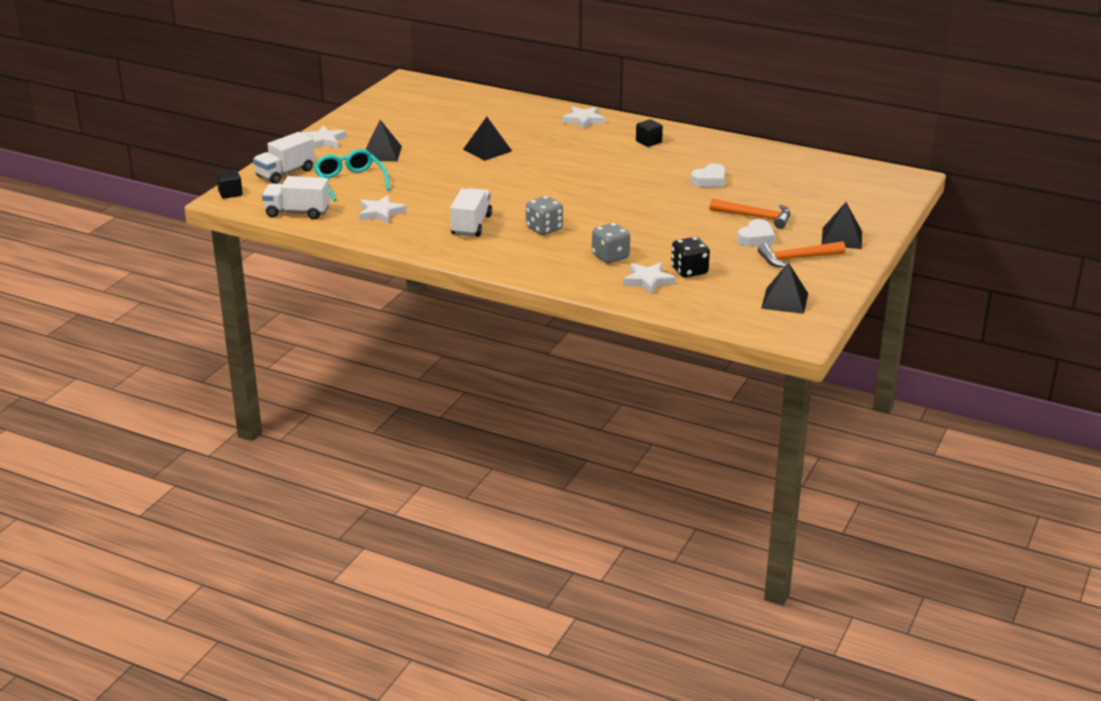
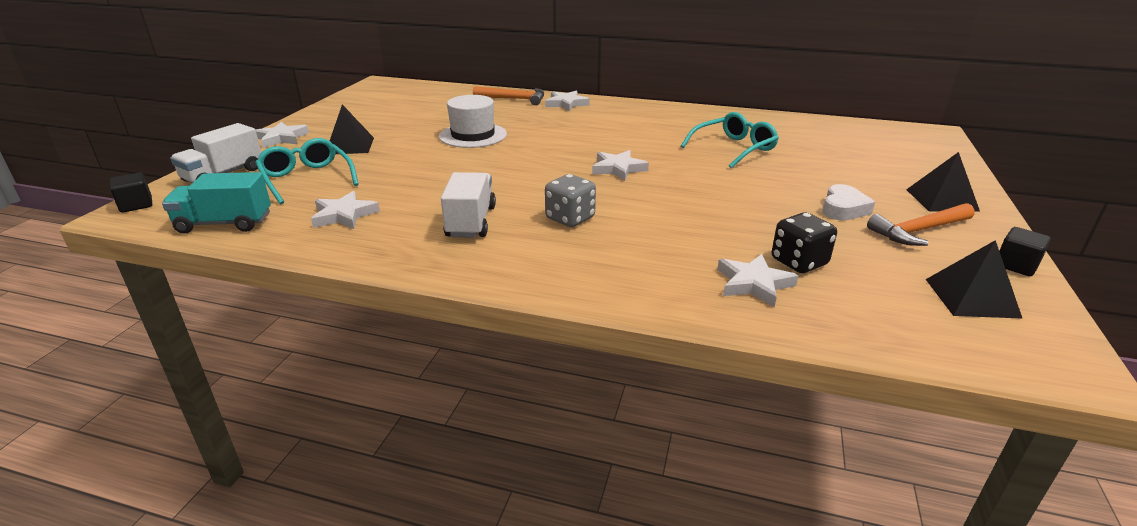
camera: 10 degrees left, 0 degrees up
(297, 212) = (224, 223): white truck -> turquoise truck
(487, 150) = (473, 135): black pyramid -> white hat
(599, 192) = (618, 169): none -> white star
(610, 256) = (677, 250): grey dice -> none
(648, 142) = (643, 118): black cube -> black cube (1016, 265)
(709, 180) = (733, 149): white heart -> turquoise glasses
(755, 217) = (817, 183): orange hammer -> orange hammer (514, 99)

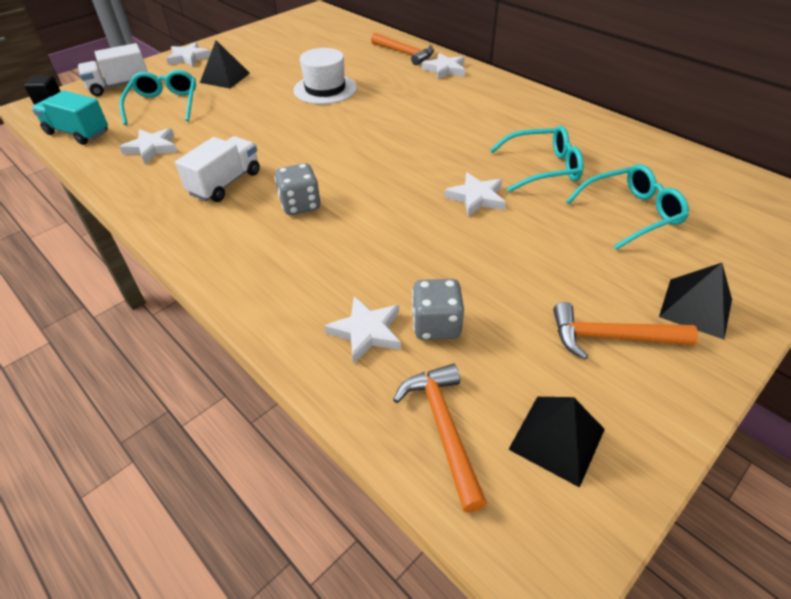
camera: 30 degrees right, 15 degrees up
(618, 169) = (402, 161): white star -> white star (476, 197)
(799, 262) = (436, 325): black dice -> grey dice
(830, 160) = (630, 213): none -> turquoise glasses
(843, 209) = (563, 280): white heart -> none
(897, 321) = (443, 429): none -> orange hammer
(1016, 265) = (666, 424): black cube -> none

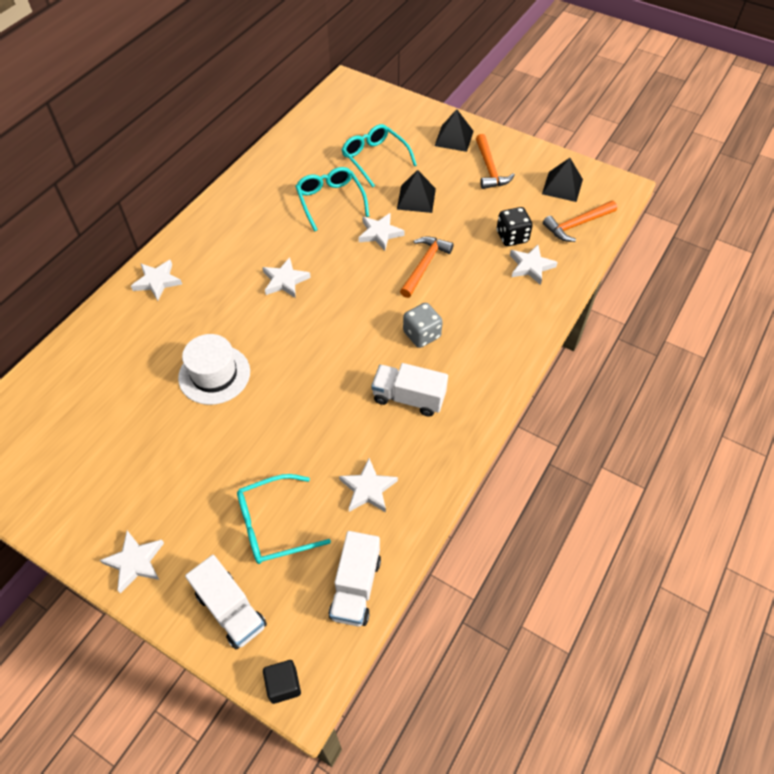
camera: 105 degrees left, 10 degrees up
(78, 133) = (355, 587): turquoise truck -> white truck
(225, 77) = (194, 488): black pyramid -> black pyramid (416, 198)
(404, 53) = (115, 323): orange hammer -> orange hammer (424, 266)
(421, 128) = (285, 280): none -> white star
(436, 325) = (512, 237): grey dice -> black dice

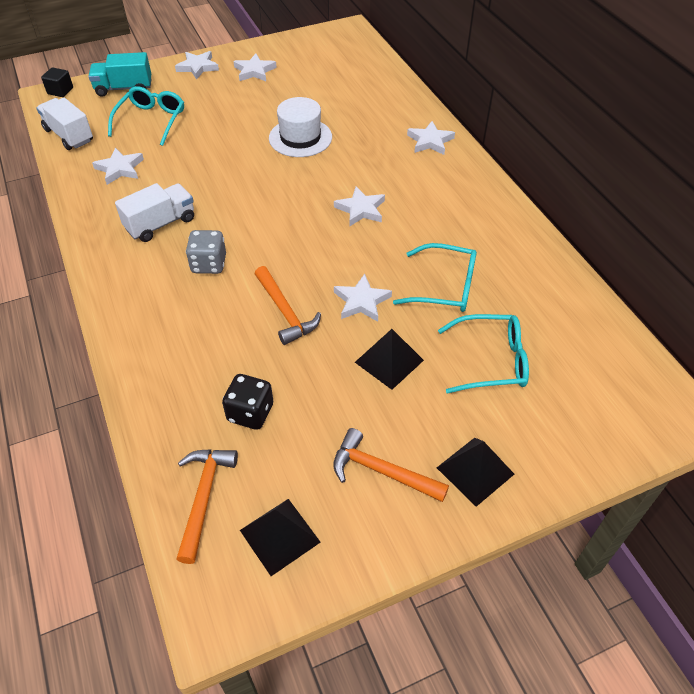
camera: 125 degrees right, 5 degrees down
(230, 610) = (124, 88): white truck -> turquoise truck
(530, 266) = (195, 400): white star -> white star (254, 71)

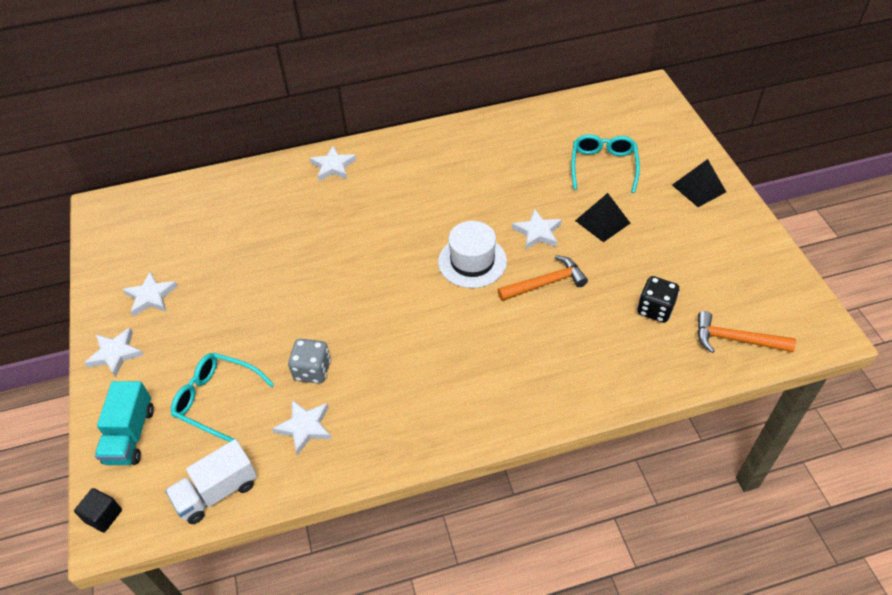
camera: 80 degrees left, 0 degrees up
(160, 224) = (411, 381): white truck -> none
(209, 264) = (479, 339): grey dice -> grey dice (312, 370)
(279, 536) = (761, 294): black pyramid -> none
(300, 138) = (297, 261): white hat -> white hat (472, 261)
(361, 209) = (421, 223): white star -> none
(382, 471) = (703, 235): orange hammer -> none
(444, 287) = (525, 181): turquoise glasses -> none

